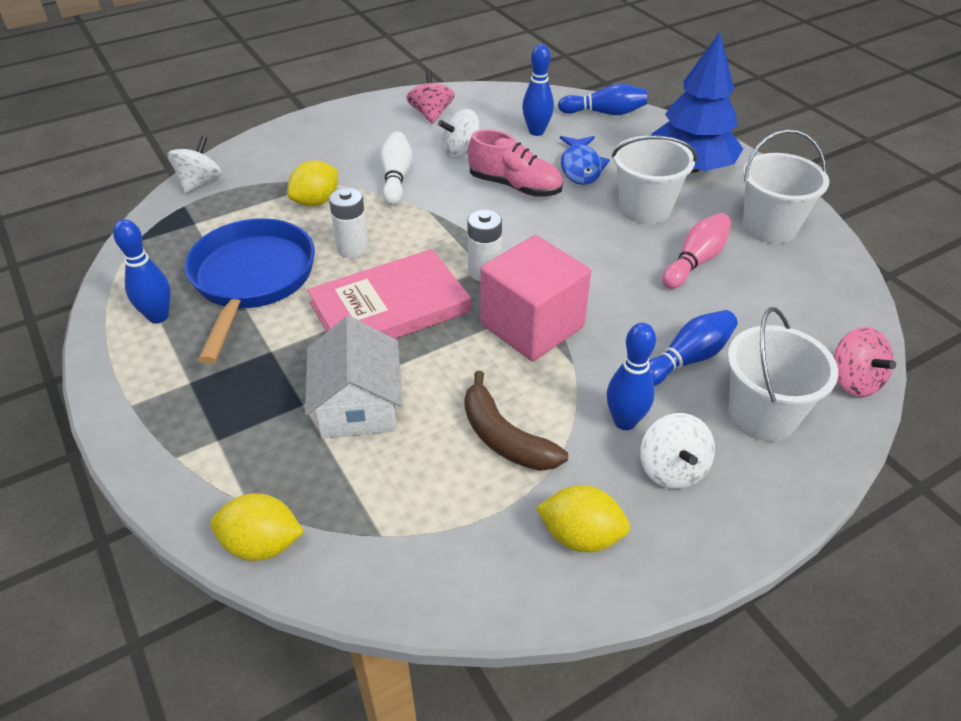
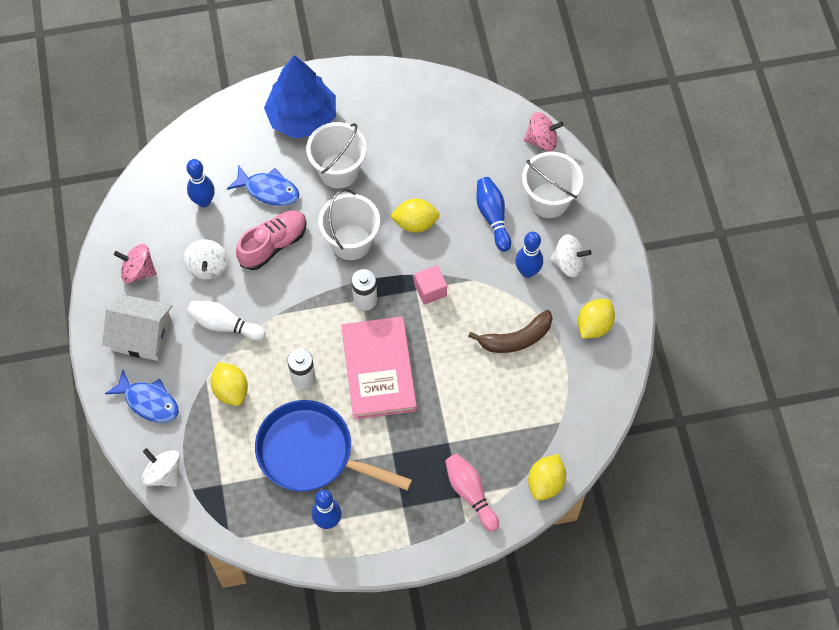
camera: 70 degrees left, 20 degrees up
(283, 154) = (148, 401): none -> blue fish
(358, 405) = (461, 411): white house -> white house (142, 335)
(532, 326) = (430, 290): pink cube -> pink cube, size x0.49
(605, 113) = (199, 141): blue bowling pin -> none
(621, 287) = (415, 223): none -> yellow lemon
(695, 261) = (408, 168): pink bowling pin -> pink bowling pin (470, 493)
(769, 227) = (392, 106): white bucket -> white bucket (351, 242)

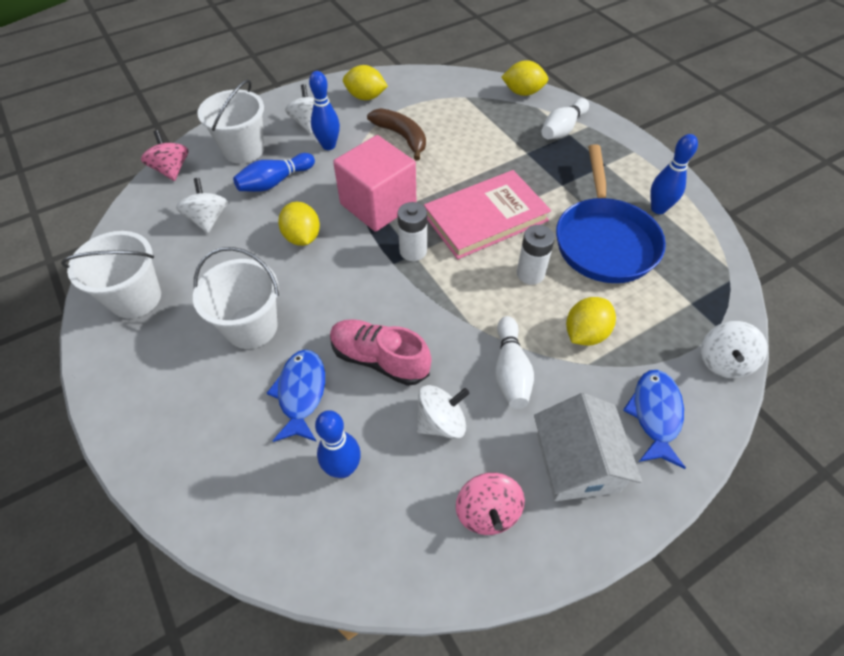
camera: 110 degrees left, 10 degrees down
(302, 117) = (174, 395): blue tree -> none
(351, 242) = (346, 284): white bucket -> white bucket (135, 298)
(430, 290) = (378, 204): pink cube -> pink cube, size x2.03
(465, 159) = (208, 219): none -> white spinning top
(470, 493) = (562, 129): pink bowling pin -> white bowling pin

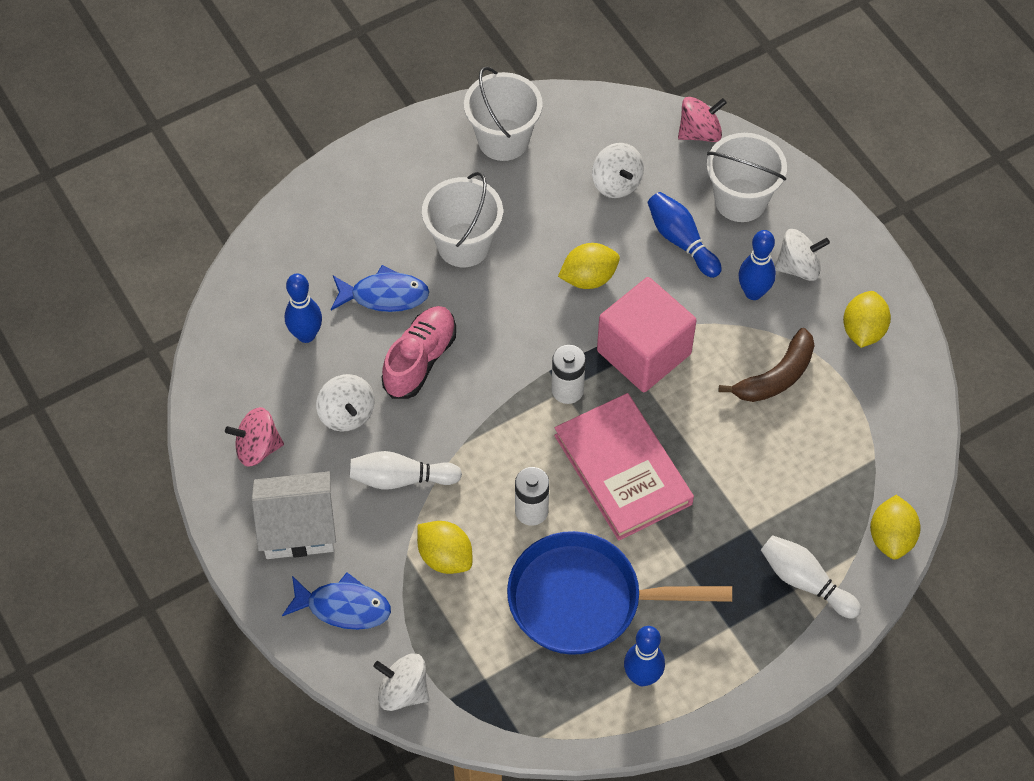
camera: 90 degrees right, 5 degrees up
(208, 219) = (616, 183): white spinning top -> white spinning top turned 75 degrees clockwise

